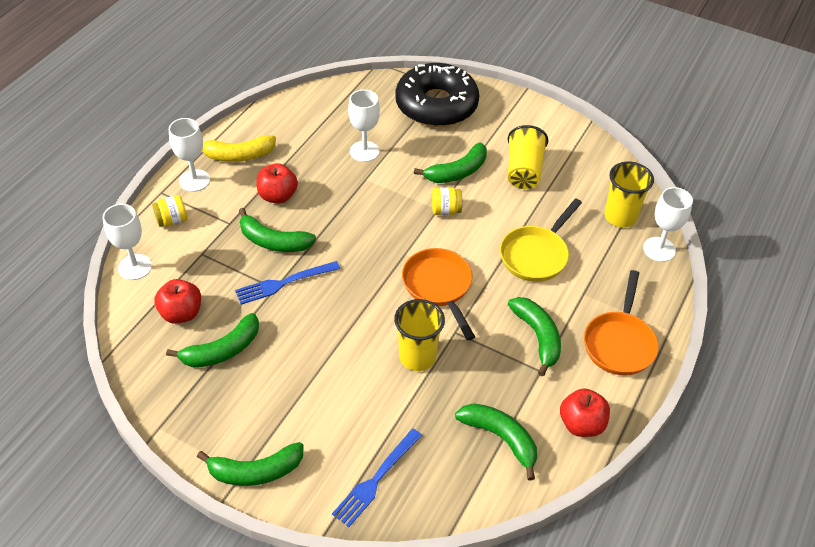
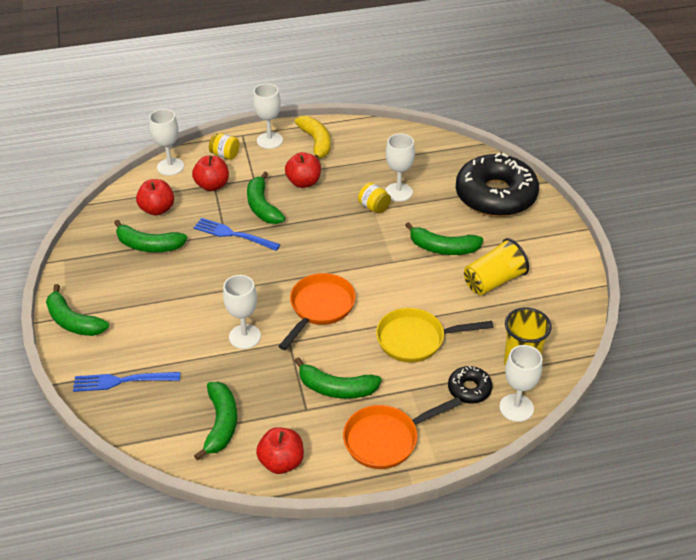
camera: 50 degrees right, 5 degrees down
(201, 255) = (212, 185): none -> red apple
(238, 155) = (316, 142): yellow banana -> yellow banana turned 150 degrees counterclockwise
(417, 357) = (244, 336): yellow cup -> white goblet
(445, 210) = (397, 266): yellow jar -> yellow jar (374, 207)
(537, 337) = (336, 388): green banana -> green banana turned 75 degrees clockwise
(616, 261) = (469, 389): none -> black donut

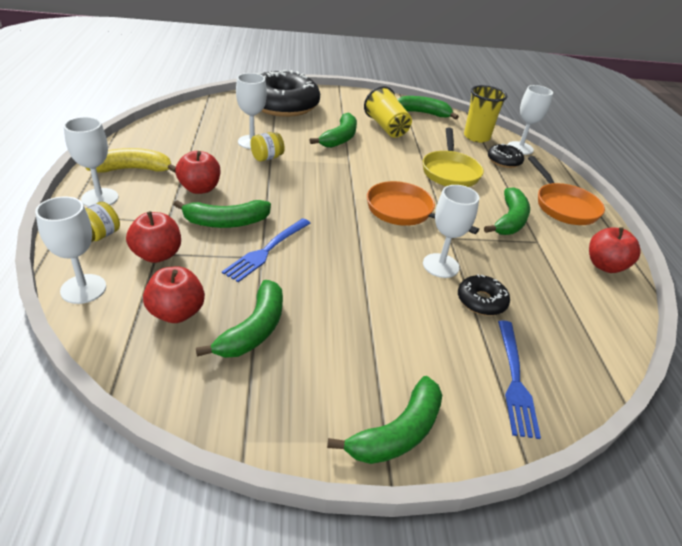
camera: 85 degrees left, 5 degrees down
(204, 363) = (481, 301): none -> black donut
(221, 424) = (567, 299): green banana -> green banana (422, 113)

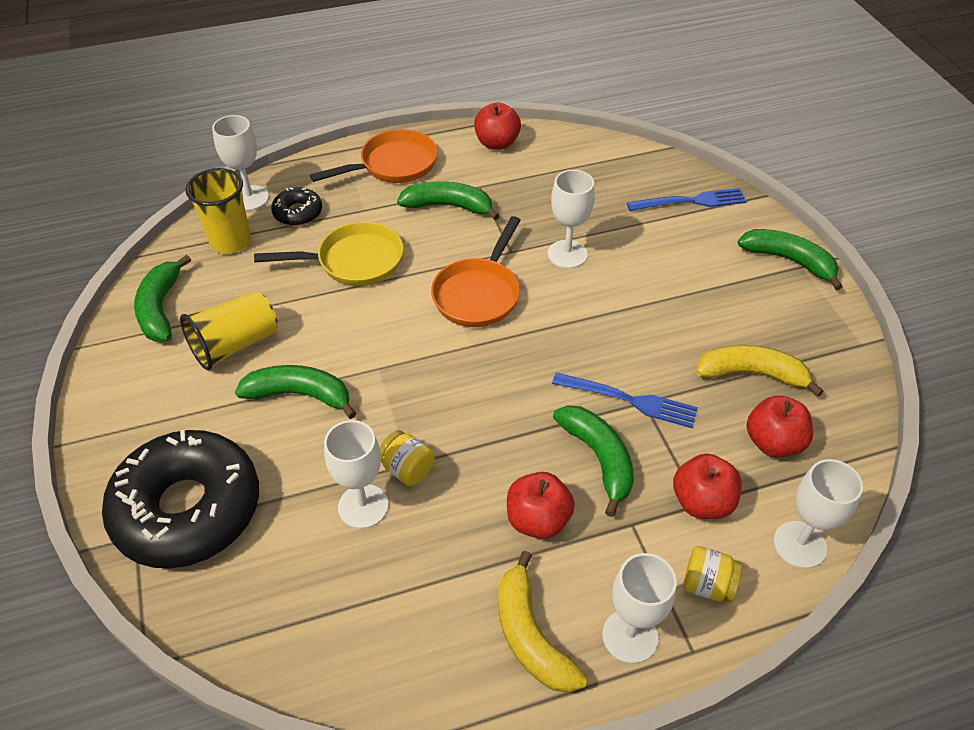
camera: 100 degrees left, 10 degrees up
(254, 329) = (751, 374): green banana -> yellow banana
(481, 301) = (605, 223): black donut -> none

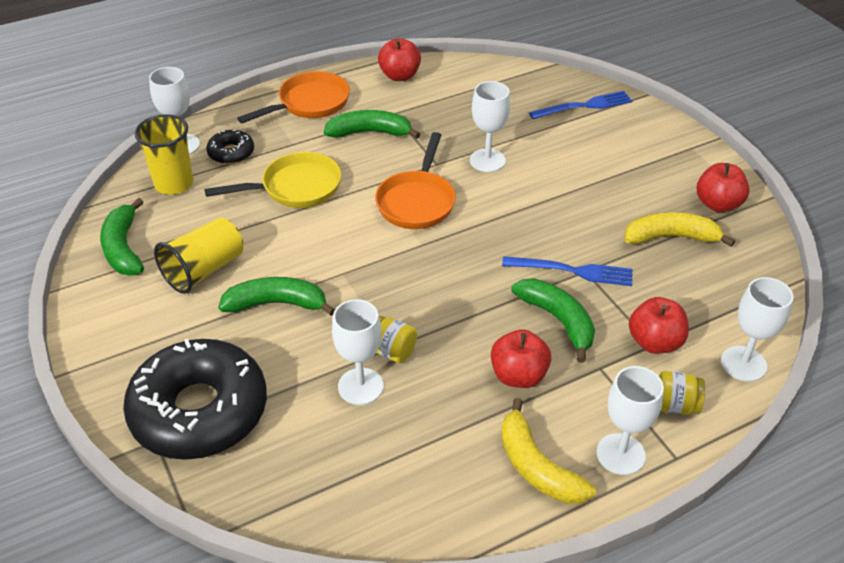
camera: 10 degrees left, 5 degrees down
(773, 442) = (702, 288): red apple -> red apple (717, 204)
(789, 261) = (680, 144): green banana -> none

